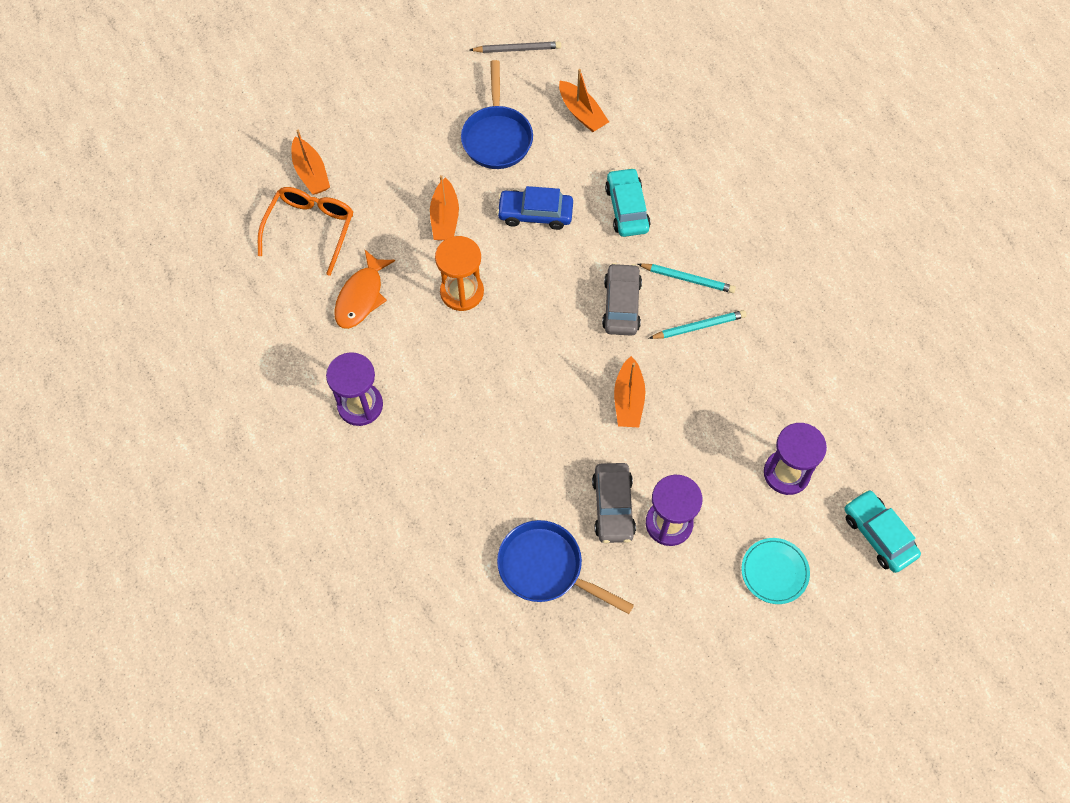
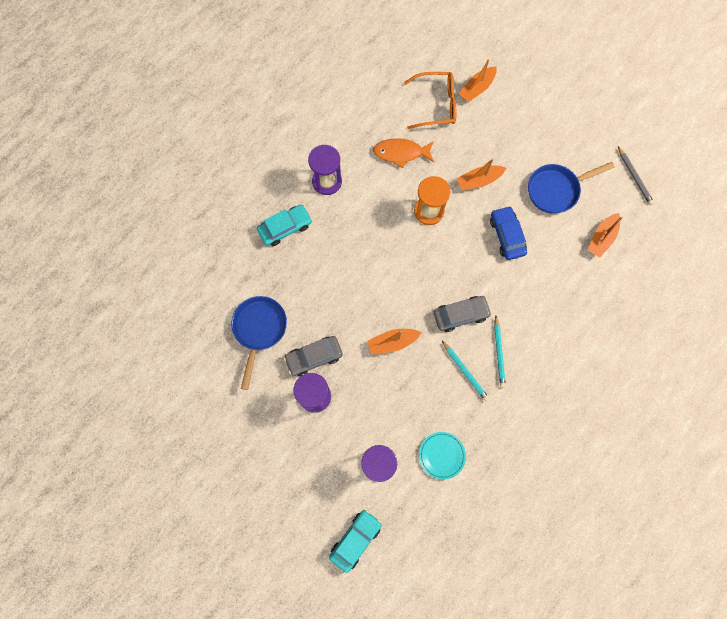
camera: 70 degrees right, 10 degrees up
(627, 208) = (537, 294): turquoise car -> turquoise car (285, 228)
(774, 572) = (305, 475): turquoise plate -> turquoise plate (441, 455)

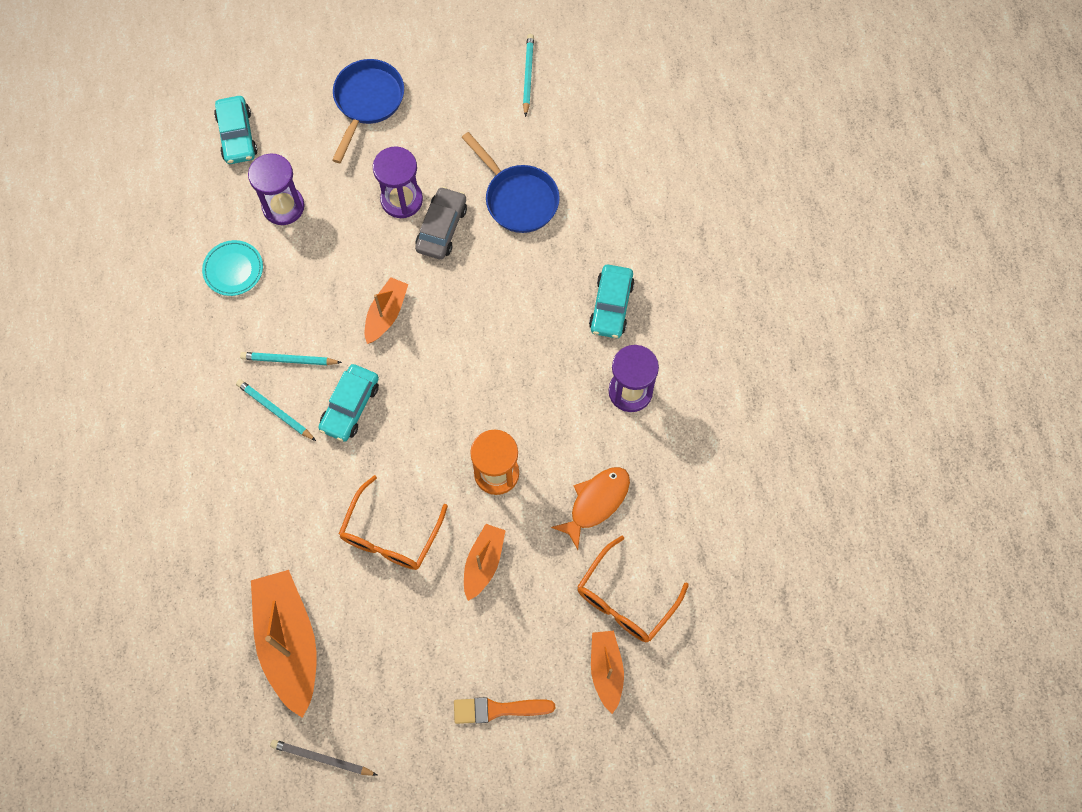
camera: 130 degrees right, 5 degrees down
(168, 393) = (528, 75): none -> turquoise pencil
(460, 315) = (350, 406): grey car -> turquoise car
(507, 236) = (390, 535): blue car -> orange glasses
(538, 120) = (498, 709): none -> orange brush
(556, 190) = (392, 644): blue pan -> blue pan (367, 102)
(601, 238) = (289, 642): orange boat -> orange boat, size x1.80

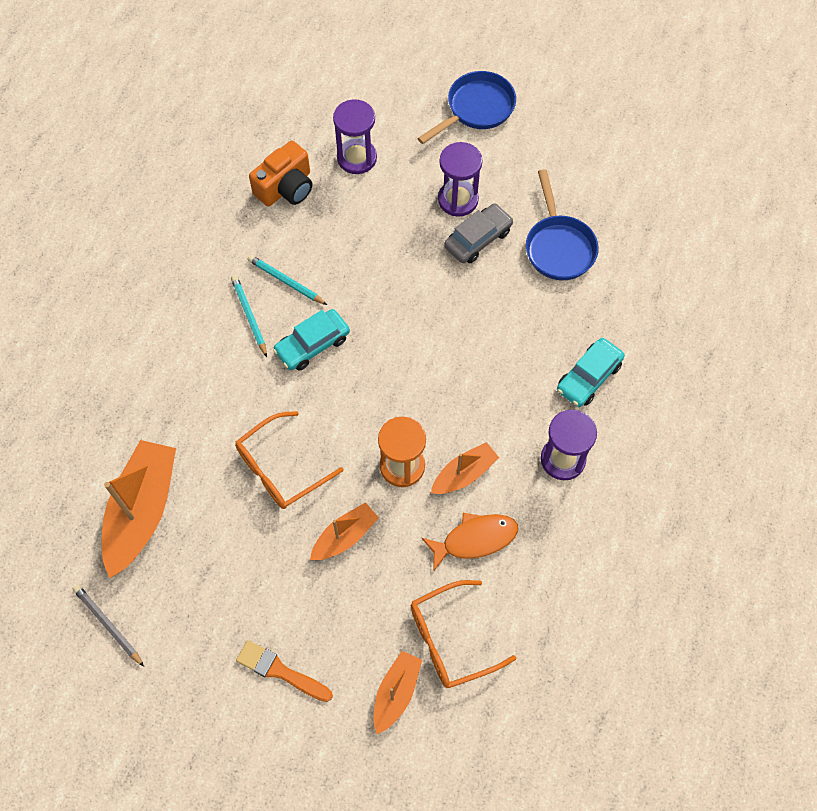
camera: 30 degrees right, 5 degrees down
(233, 269) = (286, 187): turquoise plate -> orange camera
(237, 135) = (354, 85): turquoise car -> none
(386, 314) = (388, 285): orange boat -> orange boat (464, 474)
(528, 75) = (627, 150): turquoise pencil -> none

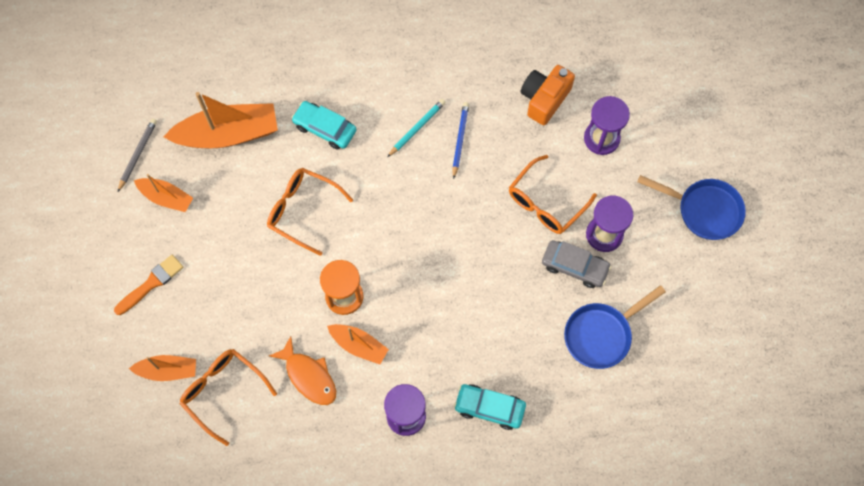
camera: 65 degrees right, 5 degrees up
(280, 671) = (151, 283): orange brush -> orange brush turned 45 degrees clockwise
(286, 187) = (544, 99): orange camera -> orange camera turned 105 degrees clockwise
(286, 281) = (460, 139): turquoise pencil -> blue pencil
(312, 344) = (415, 185): turquoise car -> turquoise car (325, 128)
(345, 536) = (269, 281): orange boat -> orange boat (166, 198)
(398, 235) = (545, 203): none -> orange glasses

